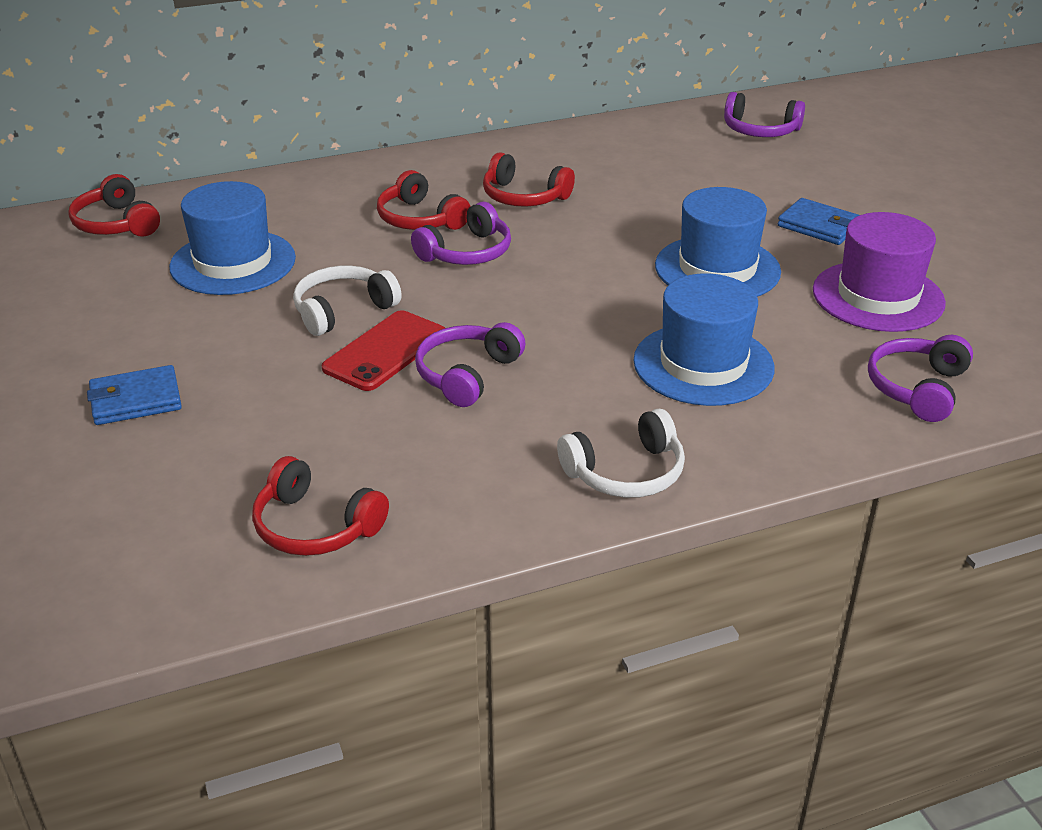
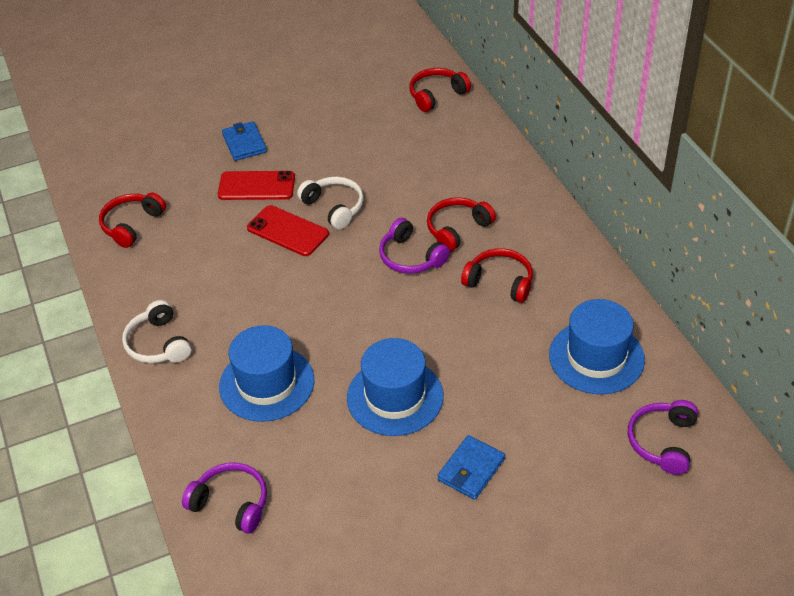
camera: 90 degrees right, 10 degrees up
(233, 262) = (390, 152): blue hat -> blue hat (596, 357)
(261, 384) = (256, 186): none -> red phone
(467, 374) = (261, 269): purple headphones -> none
(524, 197) = (500, 282): red headphones -> red headphones turned 90 degrees clockwise
(878, 296) = (356, 497): purple hat -> none

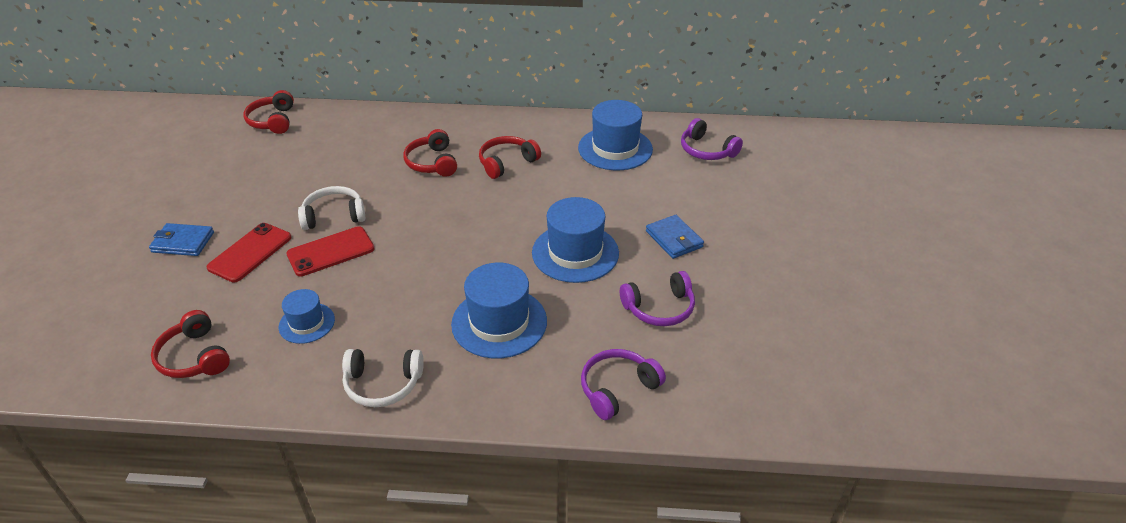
camera: 65 degrees left, 5 degrees down
(198, 264) = (307, 323): none -> blue hat
(411, 257) = (437, 195): purple headphones -> purple headphones (659, 308)

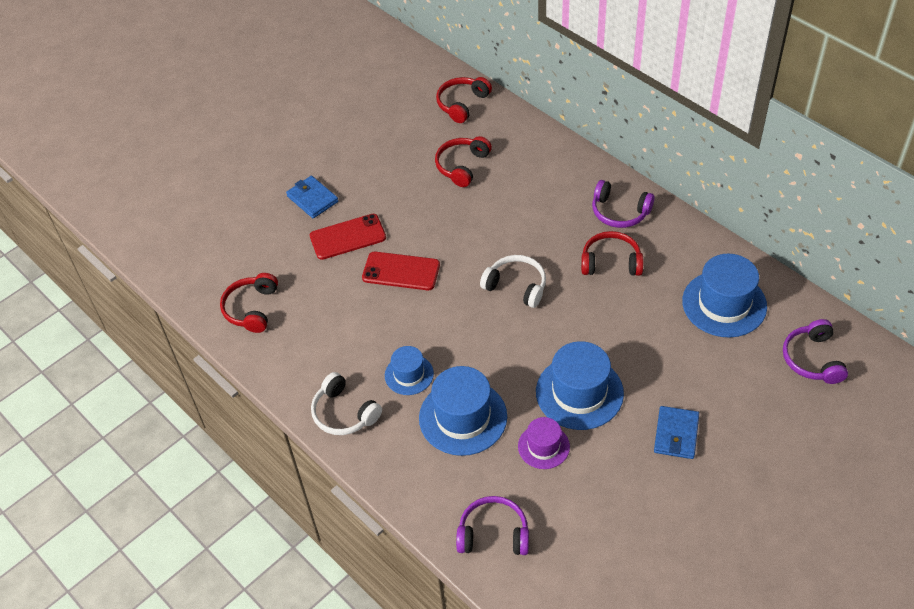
camera: 45 degrees right, 10 degrees up
(307, 323) = (337, 327): blue hat -> blue hat (409, 374)
(334, 216) = (430, 237): white headphones -> white headphones (516, 286)
(432, 163) = (549, 225): red headphones -> red headphones (462, 166)
(588, 303) = (543, 446): none -> purple hat
(659, 308) = (594, 490): purple headphones -> purple headphones (619, 212)

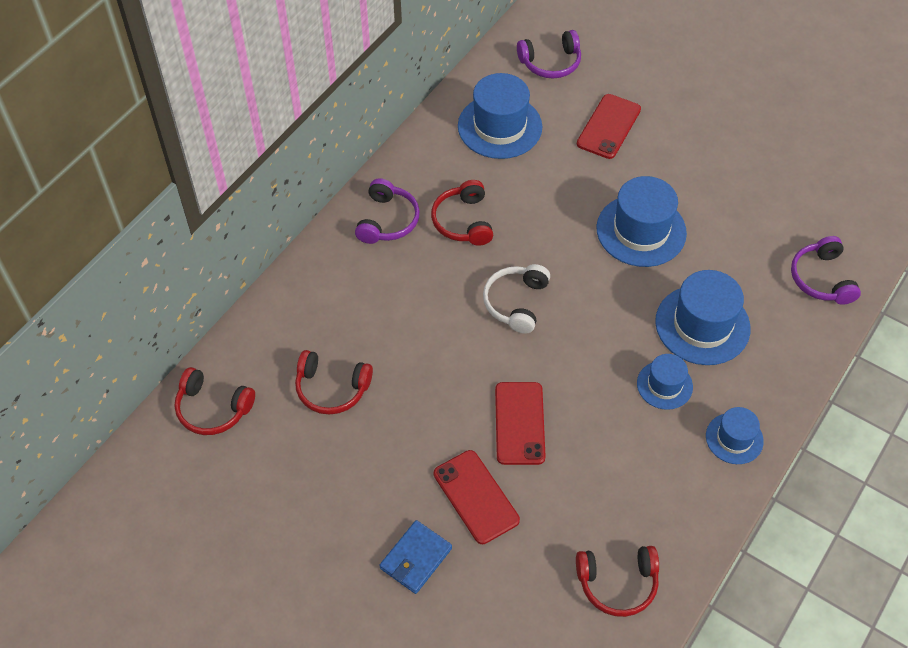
camera: 105 degrees left, 5 degrees up
(344, 413) = (734, 438): white headphones -> blue hat
(543, 446) = (713, 252): purple hat -> none
(676, 434) = (665, 153): blue wallet -> none
(717, 392) = (608, 126): none -> red phone

